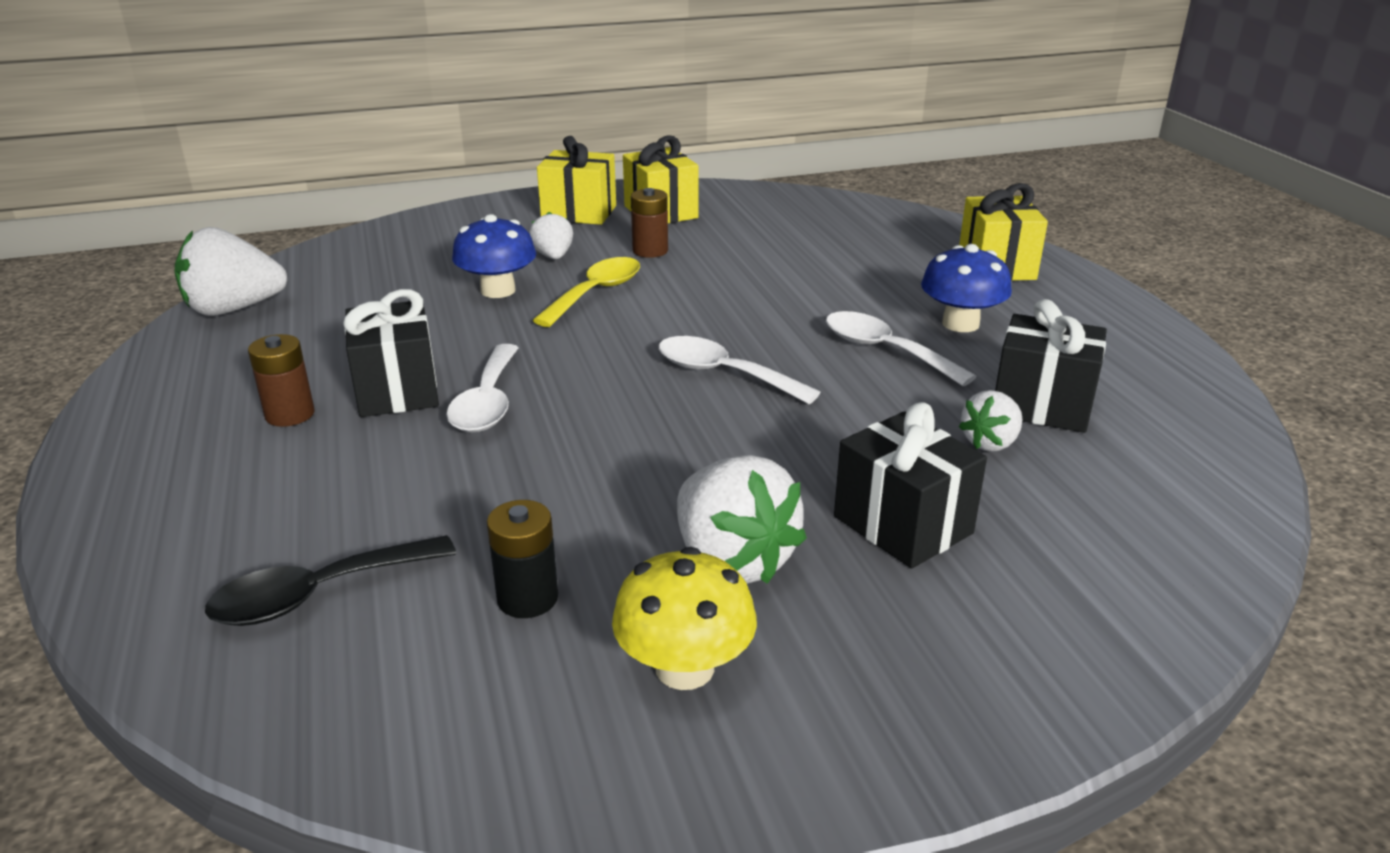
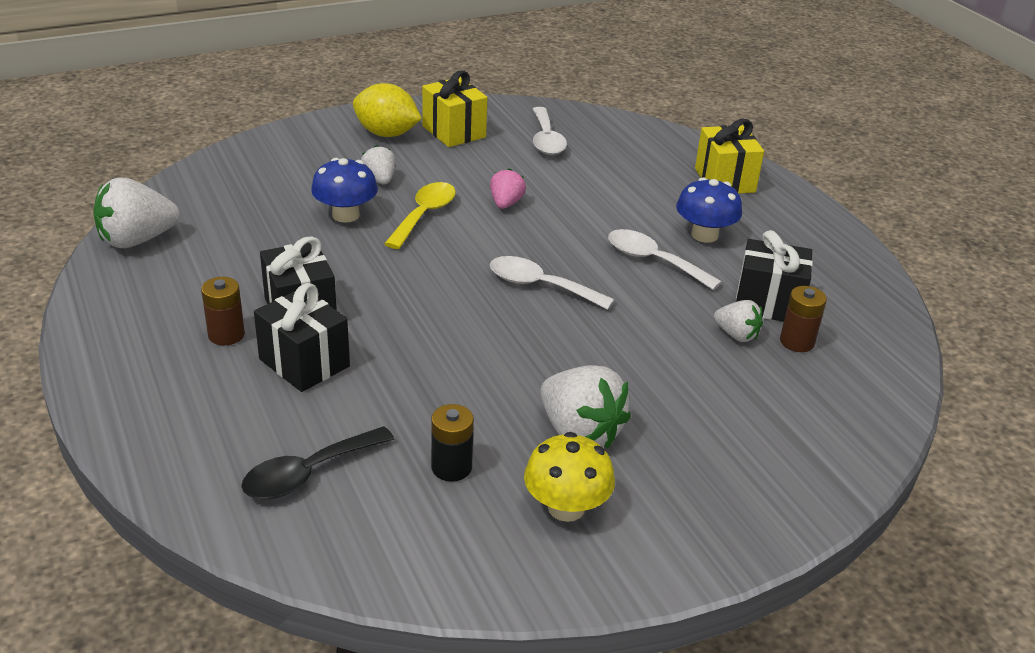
camera: 10 degrees left, 5 degrees up
(487, 402) = (372, 318): white spoon -> white spoon (546, 139)
(579, 213) = (386, 134): yellow gift -> yellow lemon
(650, 251) = (456, 172): brown battery -> brown battery (797, 342)
(703, 284) = (506, 204): none -> pink strawberry
(902, 525) = (686, 400): black gift -> black gift (304, 363)
(990, 443) = (736, 335): white strawberry -> white strawberry turned 90 degrees counterclockwise

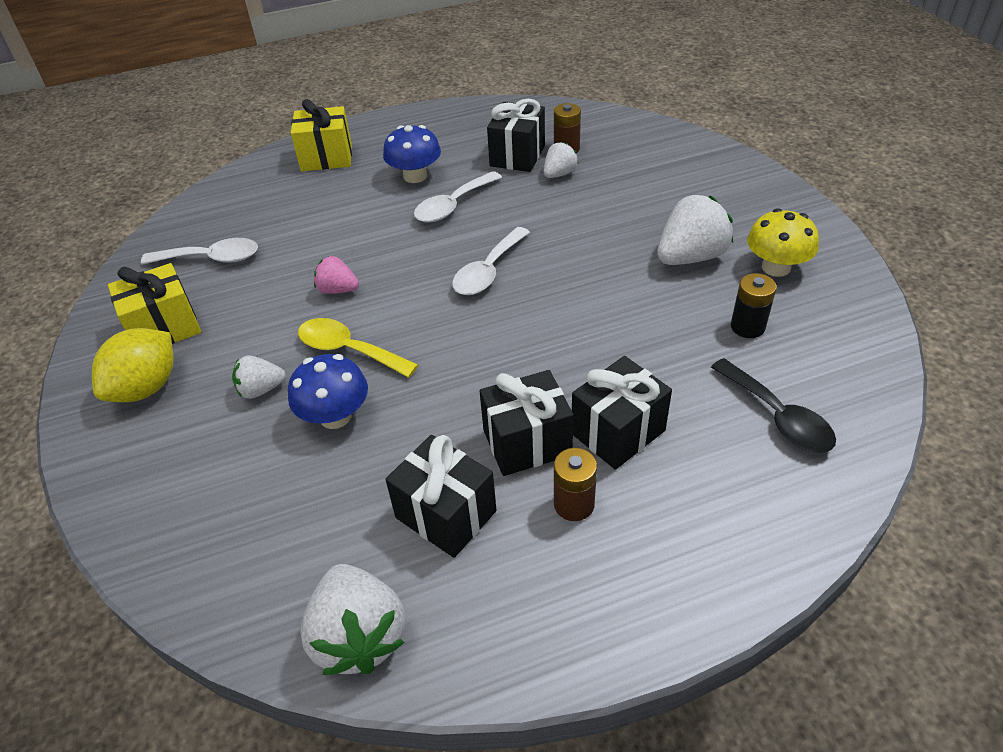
camera: 80 degrees left, 10 degrees up
(232, 271) = (446, 514): none -> black gift

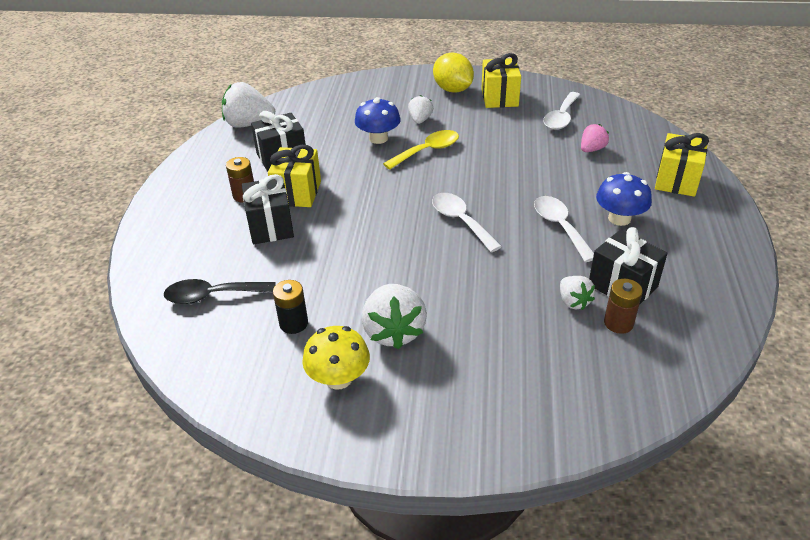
camera: 115 degrees right, 5 degrees down
(338, 290) = (489, 157): pink strawberry -> pink strawberry (592, 149)
(527, 442) = (297, 193): black gift -> yellow gift

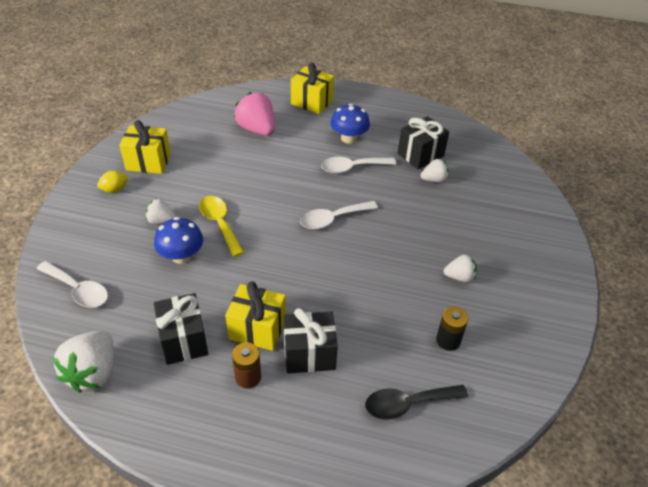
camera: 85 degrees left, 5 degrees up
(212, 296) = (407, 404): black spoon -> black spoon turned 75 degrees clockwise
(338, 378) = (507, 314): yellow mushroom -> none
(393, 331) = (459, 277): white strawberry -> white strawberry, size x0.56
(453, 90) = (114, 189): yellow lemon -> yellow lemon, size x0.55
(561, 117) = (202, 134): white spoon -> white spoon (78, 290)
(592, 149) = (257, 129): pink strawberry -> pink strawberry, size x1.77
(618, 323) = (455, 165): brown battery -> none

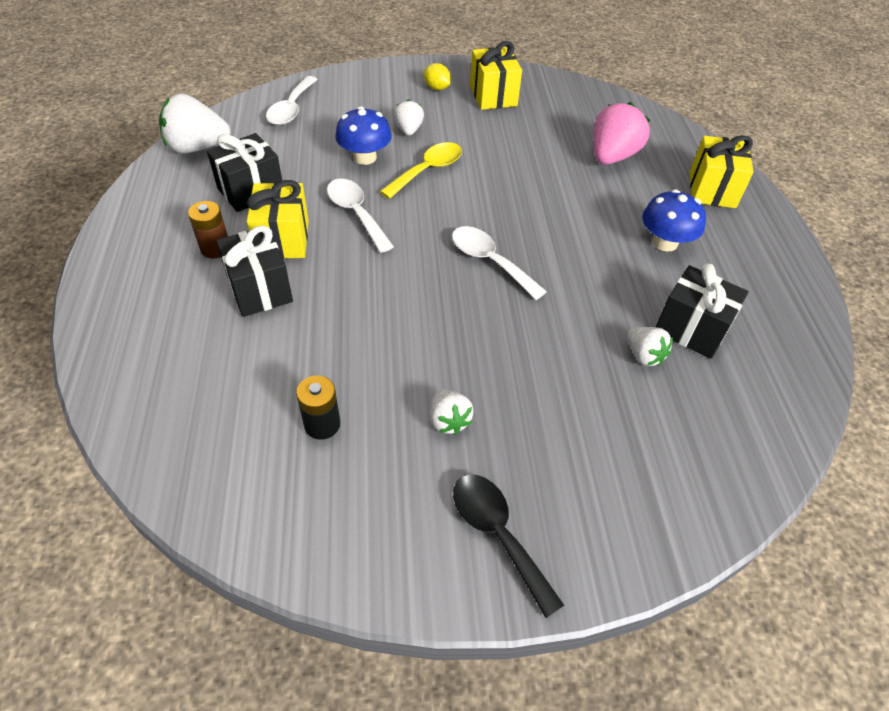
camera: 70 degrees right, 5 degrees up
(352, 168) = (603, 259): white spoon -> white spoon (356, 213)
(407, 404) = (207, 396): black spoon -> black spoon (497, 534)

